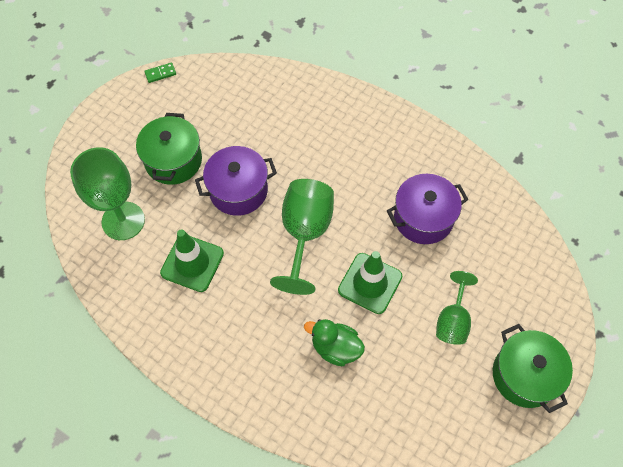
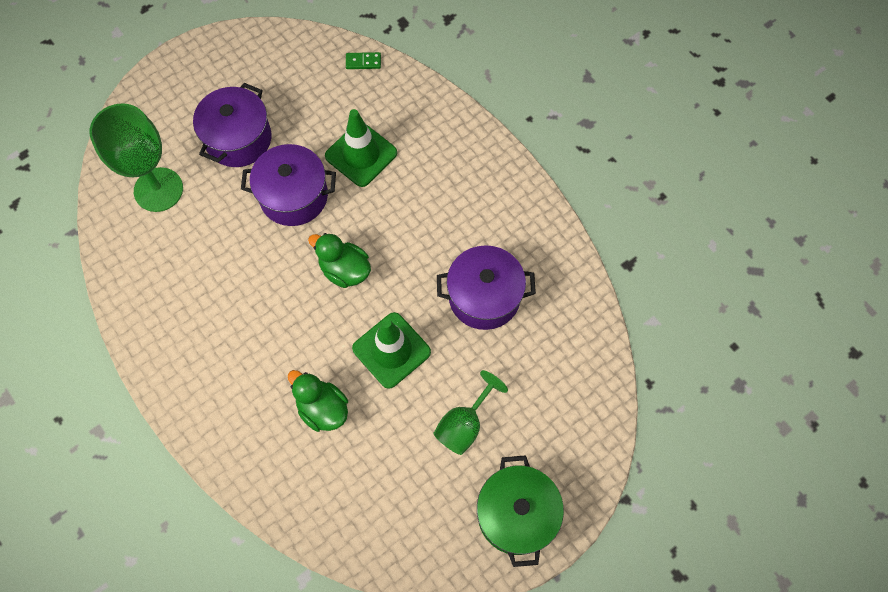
camera: 20 degrees right, 5 degrees up
(160, 74) = (265, 33): green domino -> green domino (363, 62)
(173, 160) = (238, 139): green pot -> purple pot
(192, 263) = (211, 261): green traffic cone -> green traffic cone (361, 154)
(305, 234) = (344, 270): green goblet -> green duck

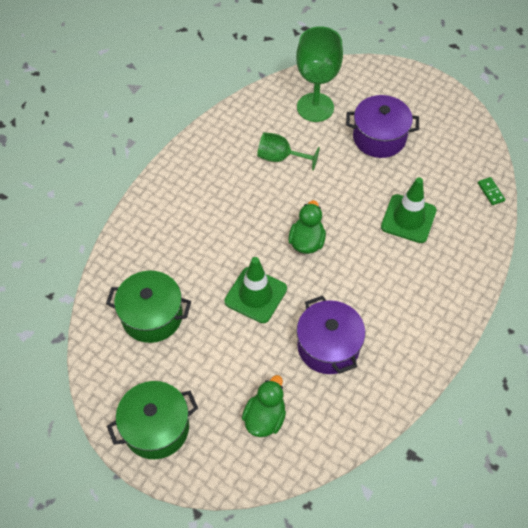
camera: 70 degrees right, 10 degrees down
(294, 196) = (351, 188): purple pot -> none
(322, 408) = (193, 265): green duck -> green duck (265, 418)
(372, 478) = (152, 316): none -> green pot
(464, 424) = (215, 366): green goblet -> green goblet (280, 158)

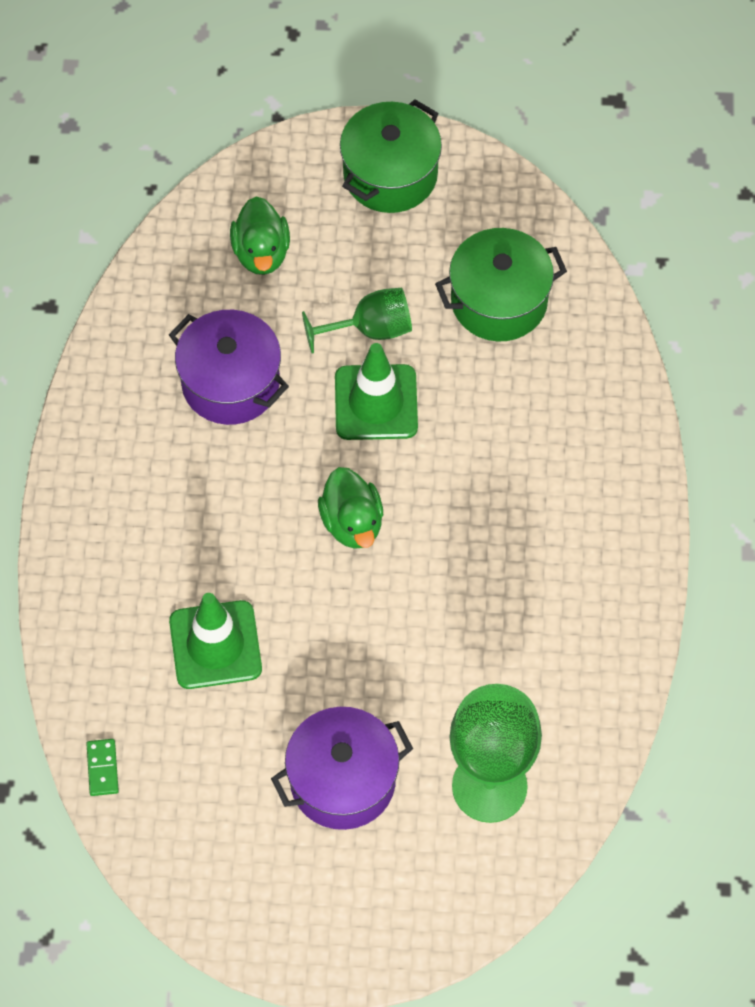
camera: 150 degrees right, 5 degrees up
(280, 158) = (484, 650): green goblet -> green goblet (370, 329)
(490, 192) = (102, 768): green domino -> green domino turned 45 degrees clockwise

